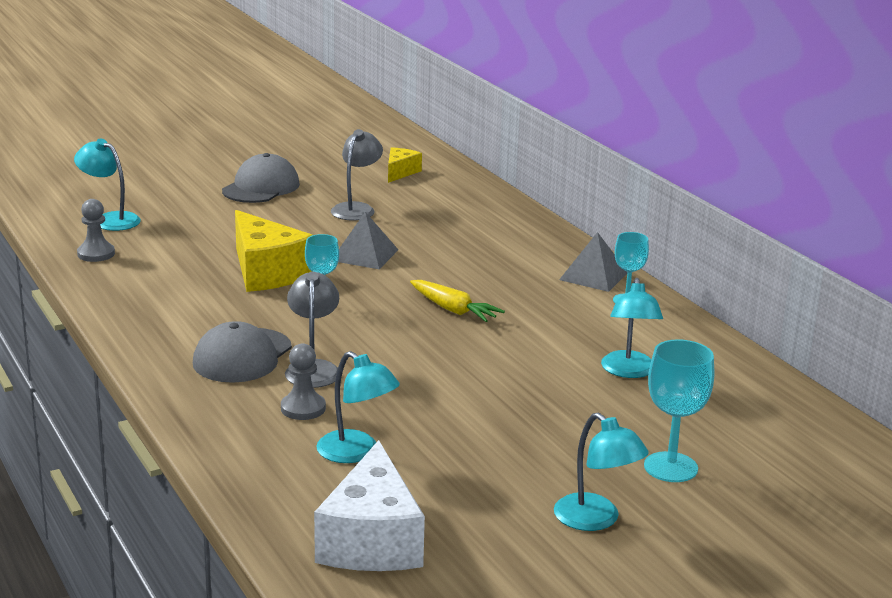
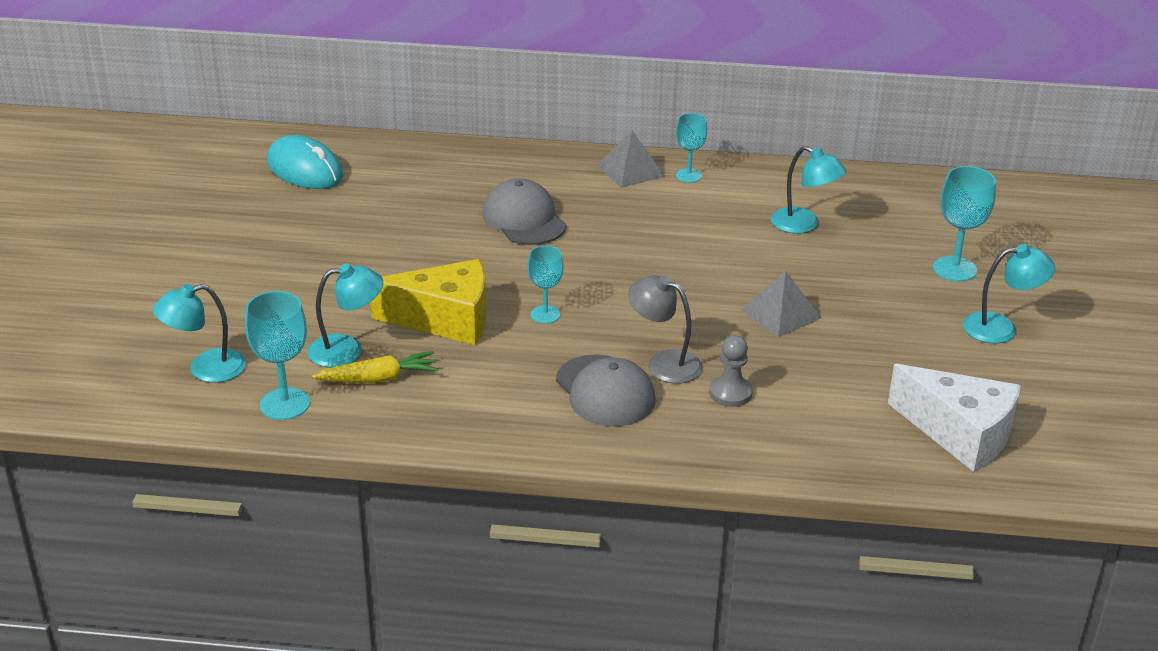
camera: 55 degrees left, 10 degrees up
(96, 254) = (285, 404): grey pawn -> turquoise goblet
(261, 187) = (240, 254): grey cap -> grey cap (524, 219)
(356, 209) = (360, 223): grey lamp -> none
(356, 453) = (826, 393): turquoise lamp -> turquoise lamp (347, 350)
(364, 255) = (467, 256): grey pyramid -> grey pyramid (780, 314)
(400, 172) = (305, 170): yellow cheese -> turquoise mouse
(453, 310) = (624, 256): yellow carrot -> yellow carrot (378, 379)

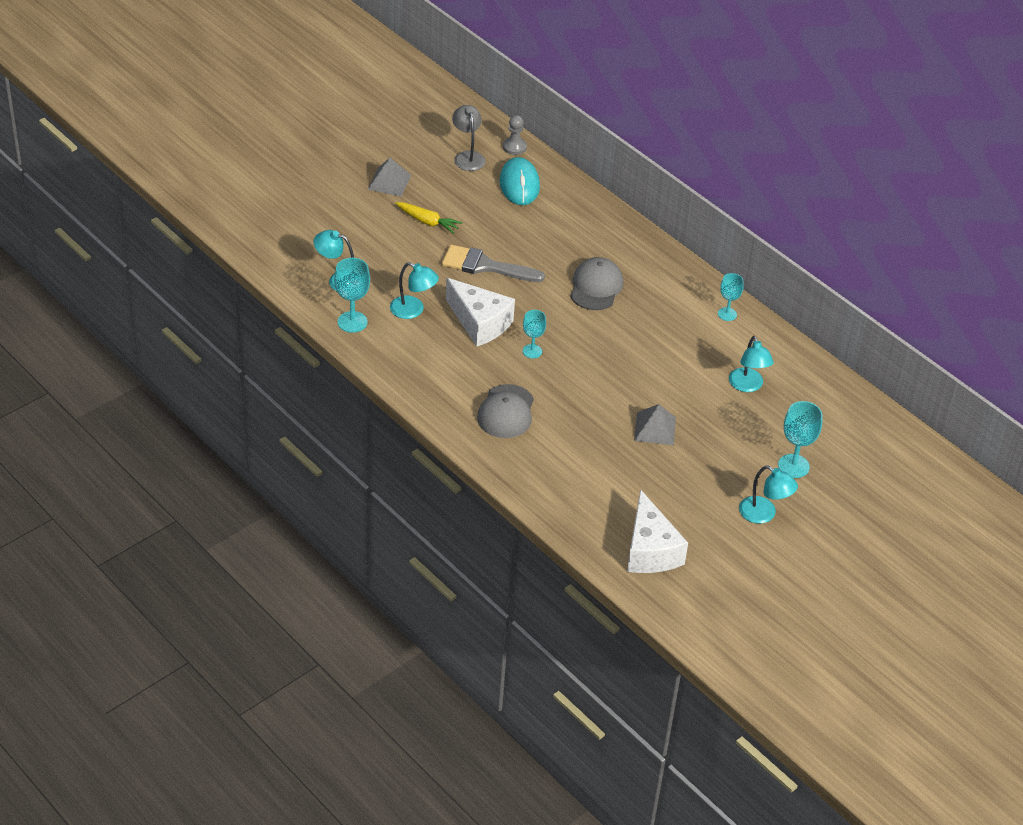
camera: 40 degrees right, 10 degrees up
(373, 261) = (485, 266): none -> grey brush
(378, 379) = (409, 336): yellow carrot -> yellow carrot (428, 222)
(445, 319) = (480, 323): yellow cheese -> white cheese
(630, 170) = (698, 290): grey pyramid -> grey pyramid (389, 182)
(664, 363) = (555, 416): grey lamp -> grey lamp (468, 157)
(730, 393) = (565, 453): grey pawn -> grey pawn (514, 147)

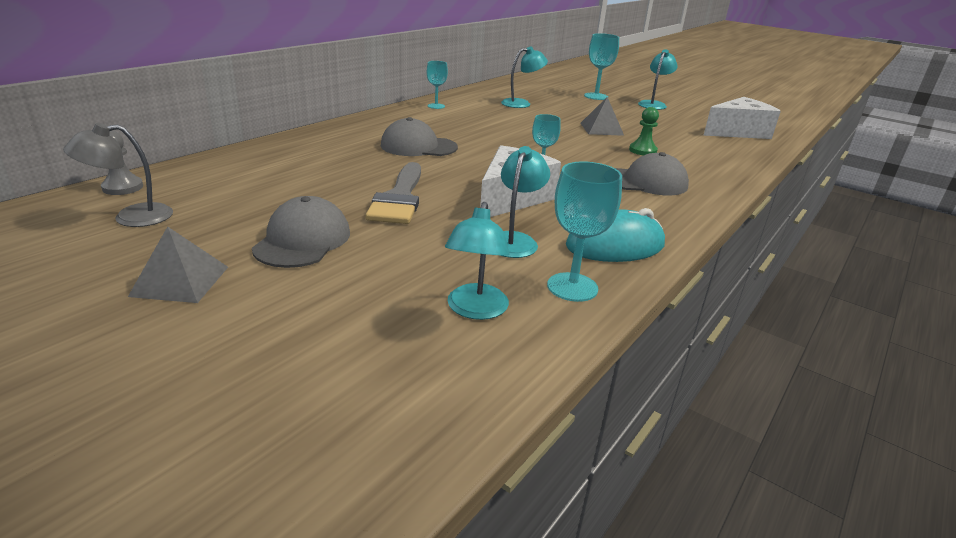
camera: 100 degrees left, 15 degrees down
(428, 222) = (303, 240): yellow carrot -> grey cap
(519, 185) = (218, 183): turquoise mouse -> turquoise mouse (615, 246)
(585, 438) = (642, 151): none -> green pawn

